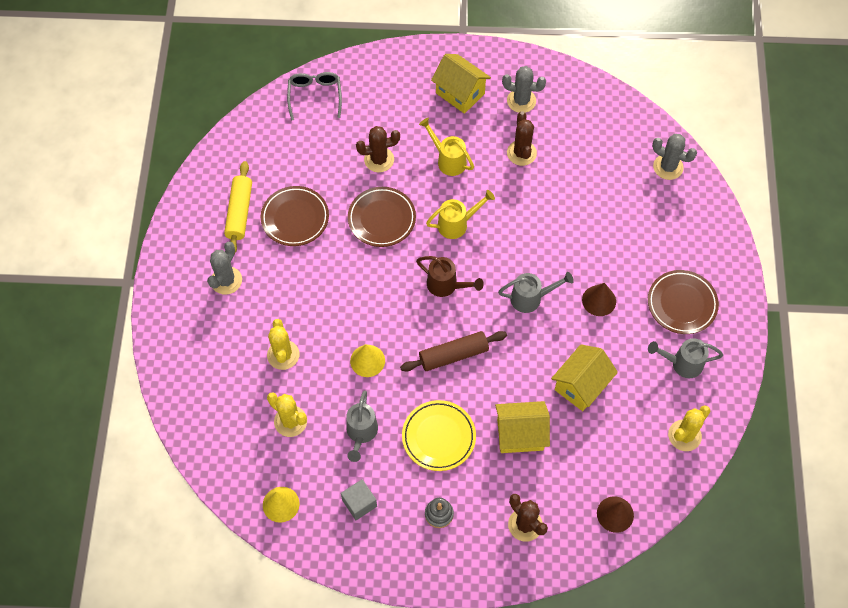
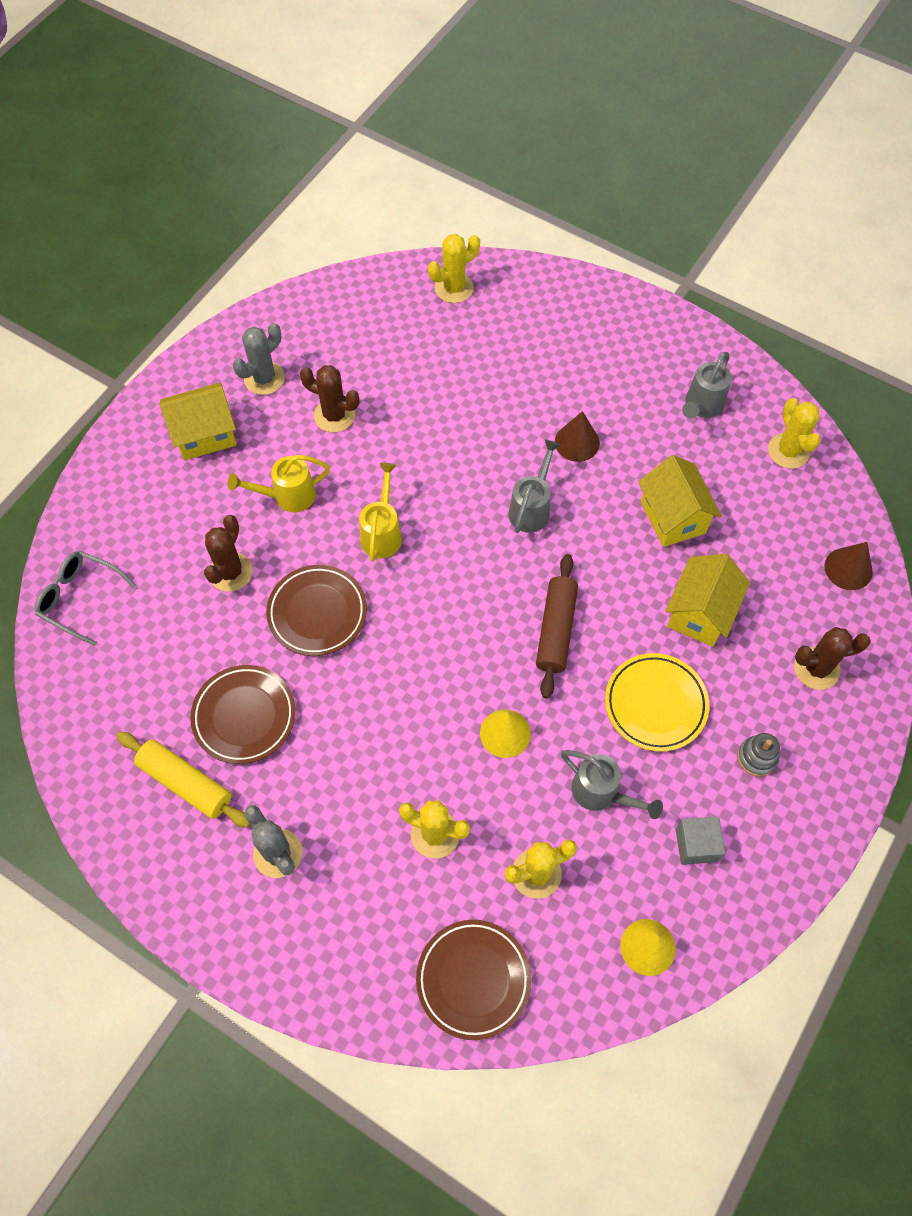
camera: 60 degrees left, 0 degrees up
(446, 285) = (457, 589): brown watering can -> none
(668, 167) = (454, 288): grey cactus -> yellow cactus
(682, 304) = (630, 367): brown plate -> brown plate (473, 979)

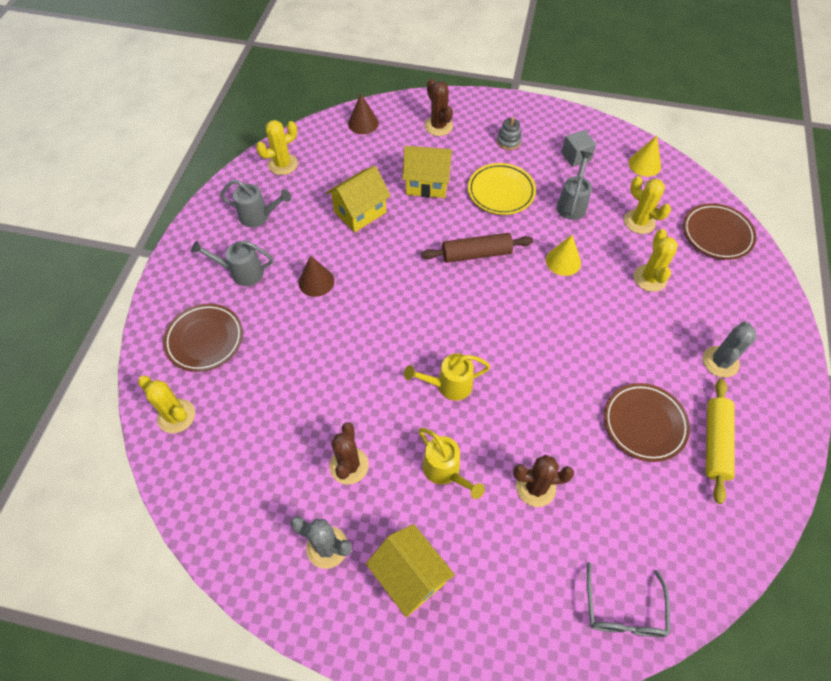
camera: 110 degrees left, 5 degrees down
(317, 613) = (538, 406): brown plate -> brown plate (205, 340)
(531, 508) = (386, 294): grey watering can -> grey watering can (242, 273)

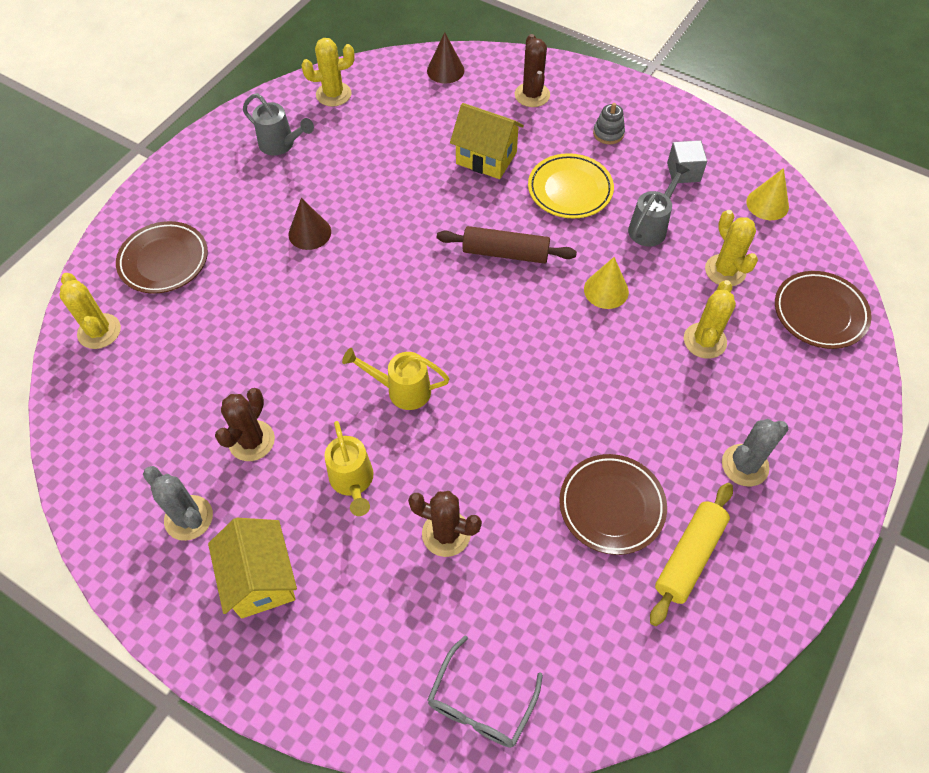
camera: 20 degrees right, 0 degrees up
(242, 273) = (235, 201): grey watering can -> none
(360, 212) = (394, 170): yellow house -> none

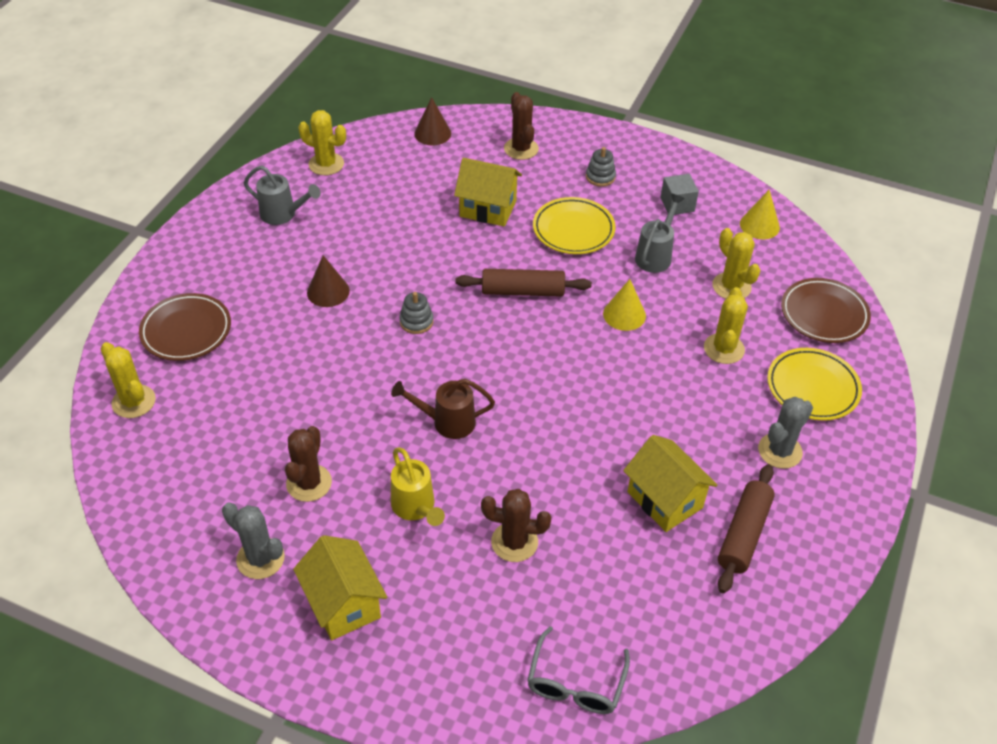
camera: 10 degrees left, 10 degrees down
(333, 94) = (326, 164): yellow cactus -> yellow cactus turned 45 degrees clockwise
(391, 275) = (416, 322): none -> grey stacking toy
(402, 390) = (447, 422): yellow watering can -> brown watering can
(611, 506) = (664, 500): brown plate -> yellow house
(689, 556) = (743, 534): yellow rolling pin -> brown rolling pin
(793, 396) = (812, 388): none -> yellow plate

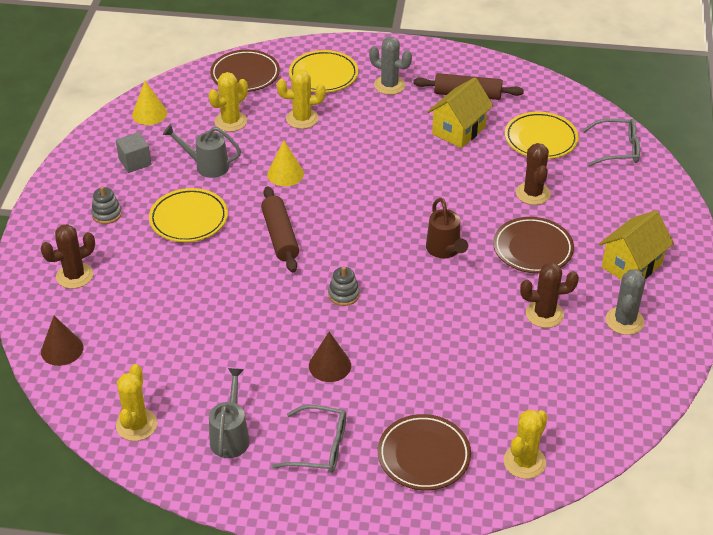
camera: 105 degrees left, 5 degrees down
(239, 265) = (319, 447): none -> grey glasses
(415, 507) = (532, 249): yellow watering can -> brown plate
(488, 209) = (175, 281): yellow house -> none
(623, 590) = (540, 139): none -> yellow plate

